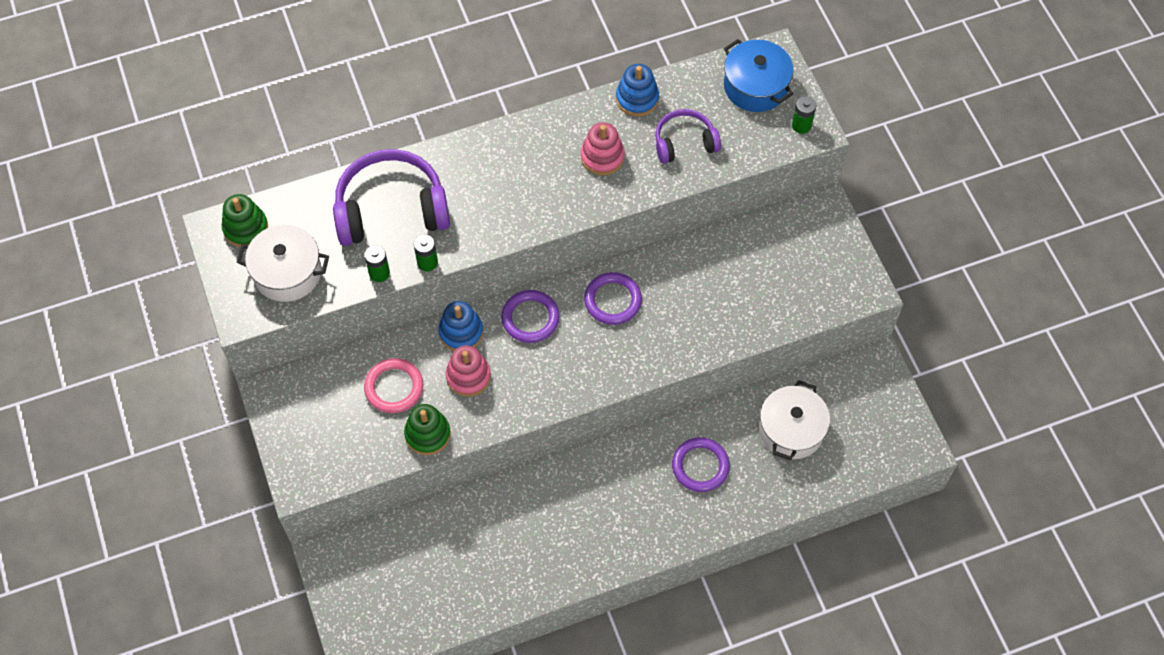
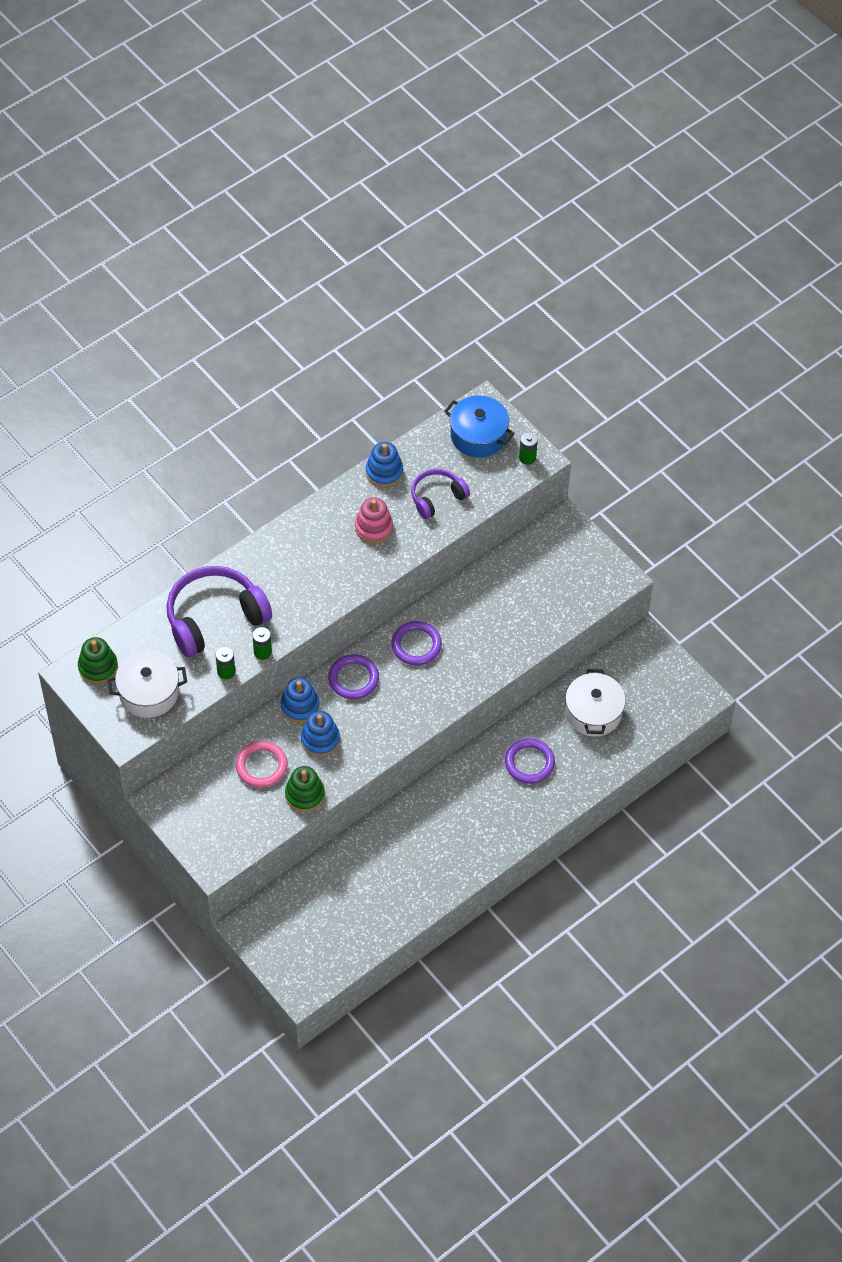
camera: 20 degrees left, 5 degrees down
(468, 376) = (320, 739): pink stacking toy -> blue stacking toy

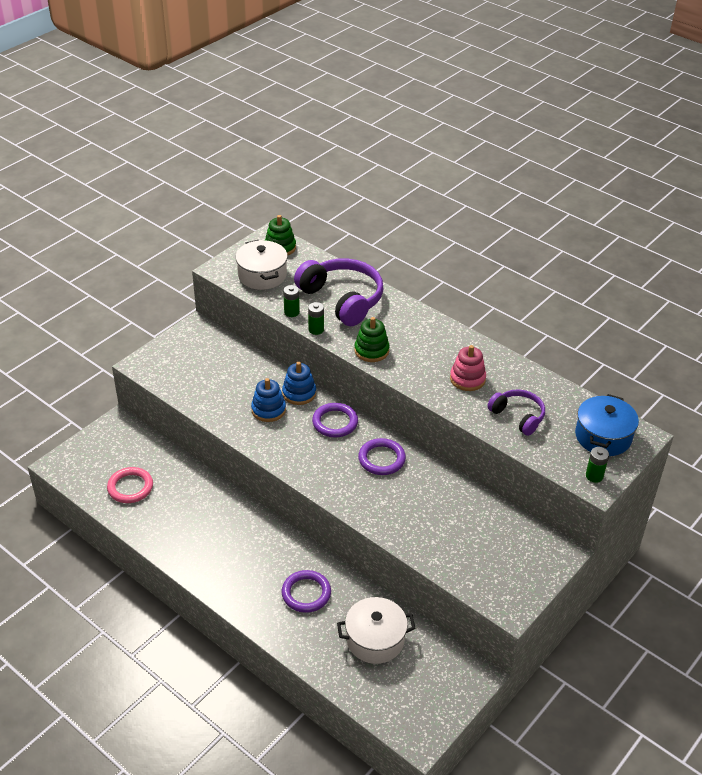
camera: 80 degrees right, 15 degrees down
(261, 766) = (236, 379): pink ring -> pink ring (130, 487)
(305, 794) = (212, 408): green stacking toy -> green stacking toy (371, 350)
(384, 472) = (531, 378): blue stacking toy -> none

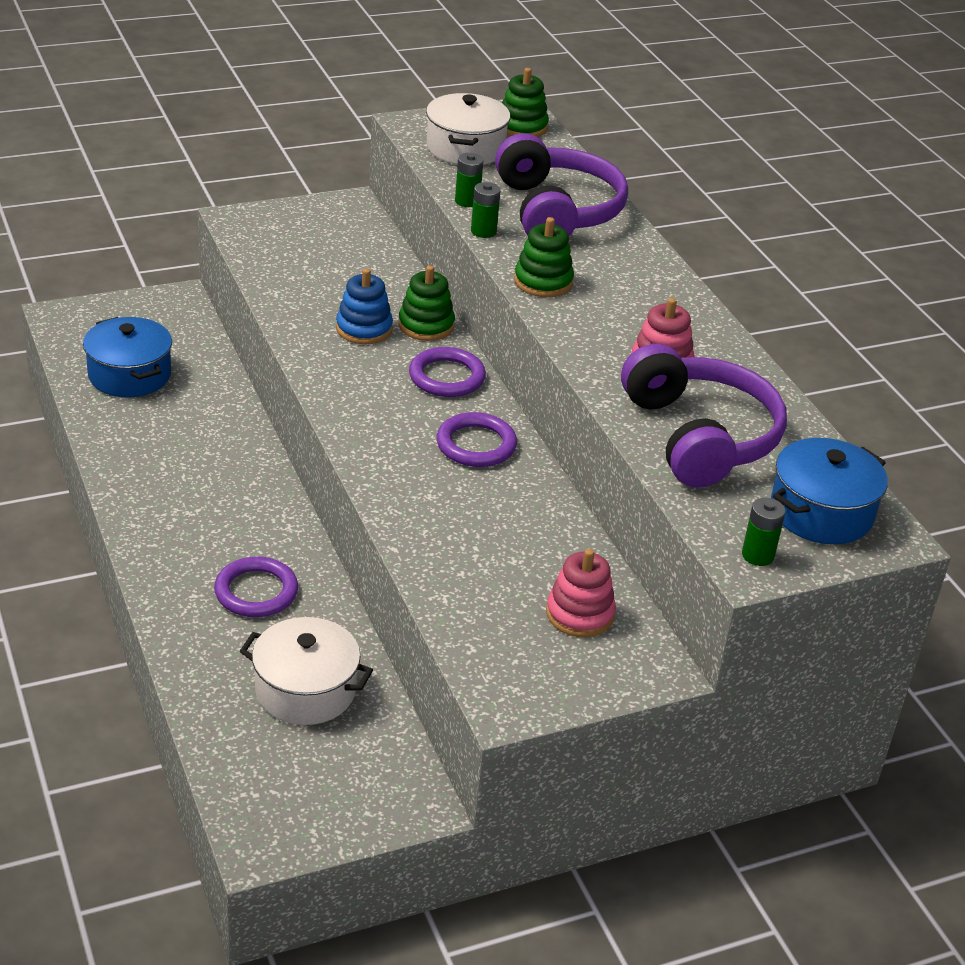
camera: 25 degrees right, 5 degrees down
(130, 487) = (129, 375): pink ring -> blue pot
(299, 393) = (426, 325): blue stacking toy -> green stacking toy
(505, 538) = (580, 614): none -> pink stacking toy
(518, 416) = (700, 436): purple headphones -> purple headphones, size x1.75

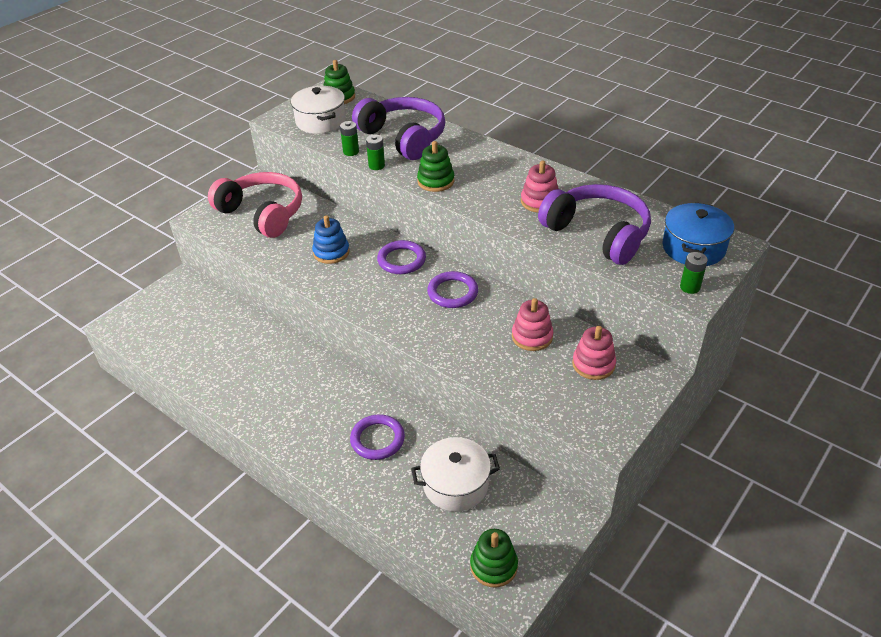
camera: 25 degrees left, 5 degrees up
(129, 375) = (190, 342): blue pot -> none
(320, 246) = (262, 213): none -> pink headphones
(426, 325) = (363, 235): green stacking toy -> green stacking toy (493, 566)
(529, 544) = (532, 336): none -> pink stacking toy

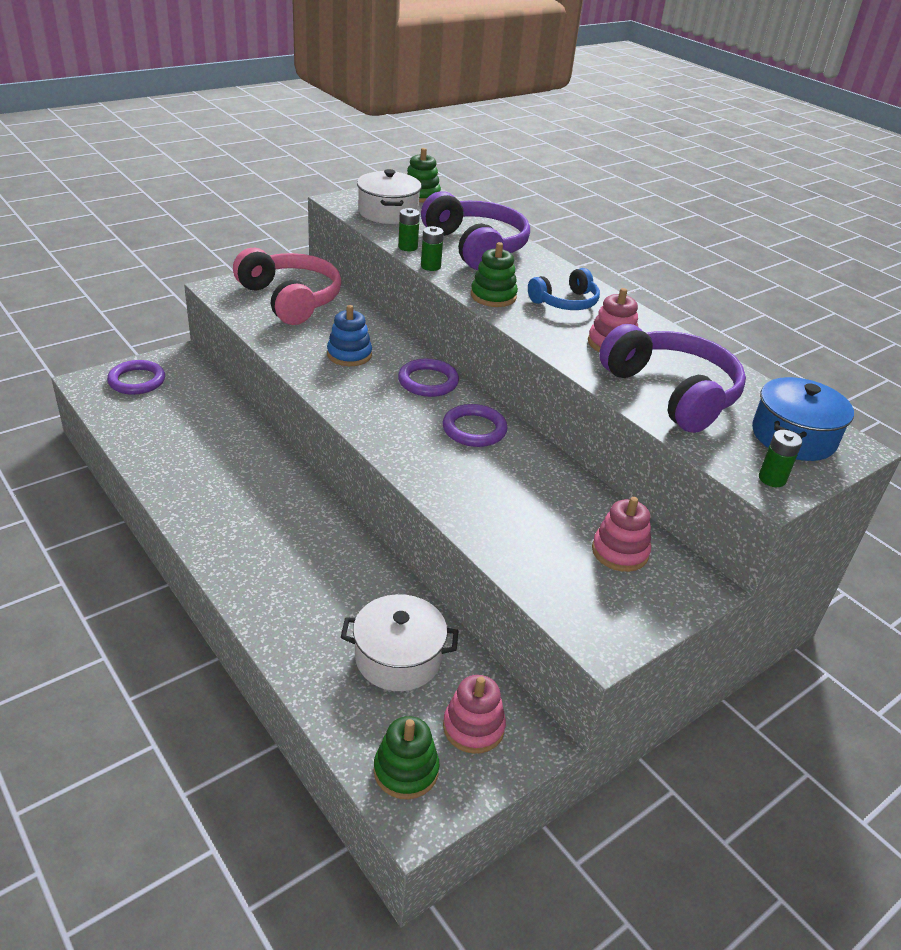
camera: 10 degrees right, 5 degrees down
(377, 439) = (325, 579): purple ring -> purple ring (137, 381)
(491, 172) = (565, 302): none -> blue headphones
(532, 336) = (552, 501): pink stacking toy -> pink stacking toy (473, 727)

